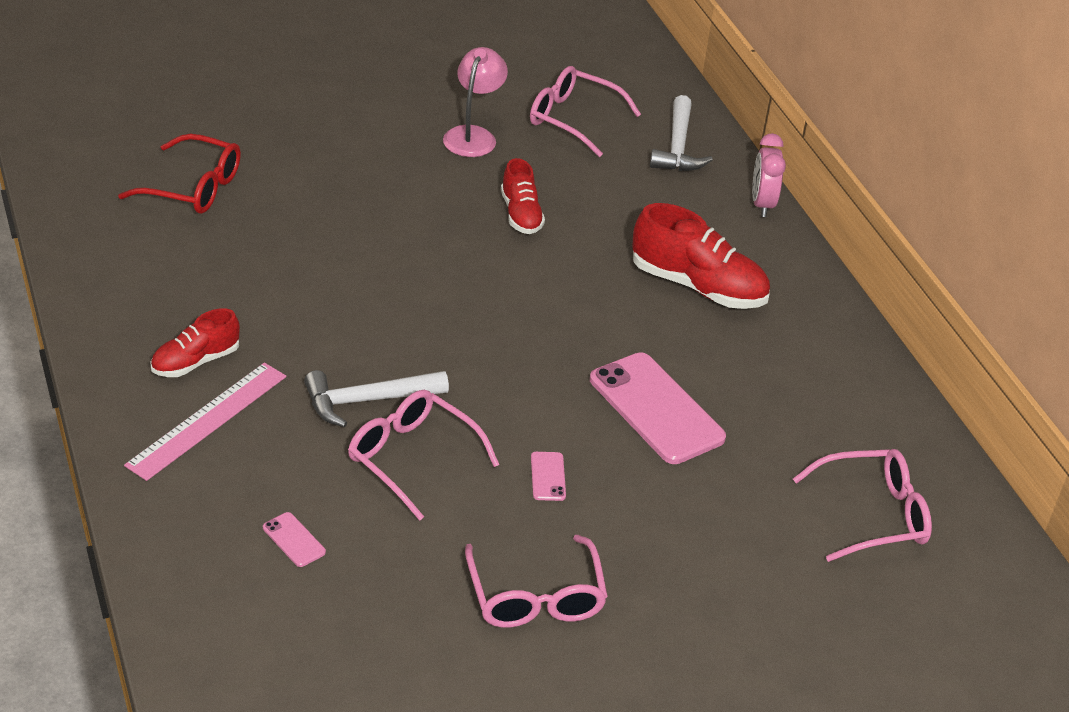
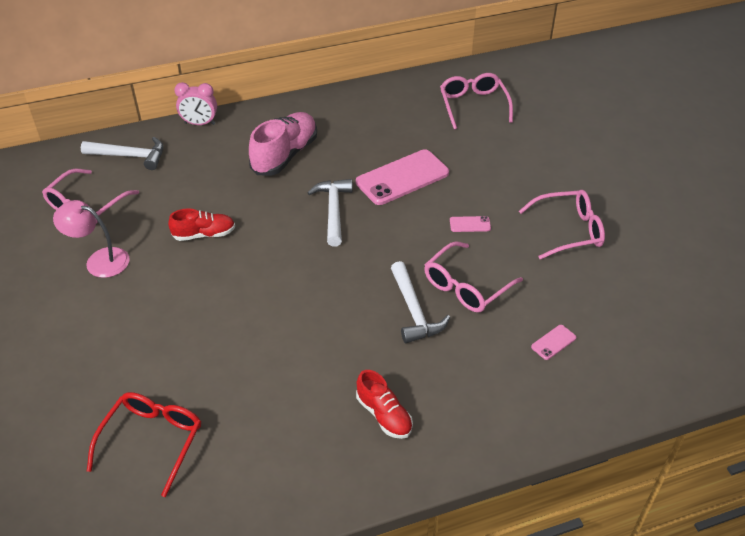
camera: 85 degrees left, 5 degrees up
(207, 420) = (448, 400): pink ruler -> none
(573, 332) = (333, 211): none -> white hammer
(698, 287) = (285, 155): red shoe -> pink shoe

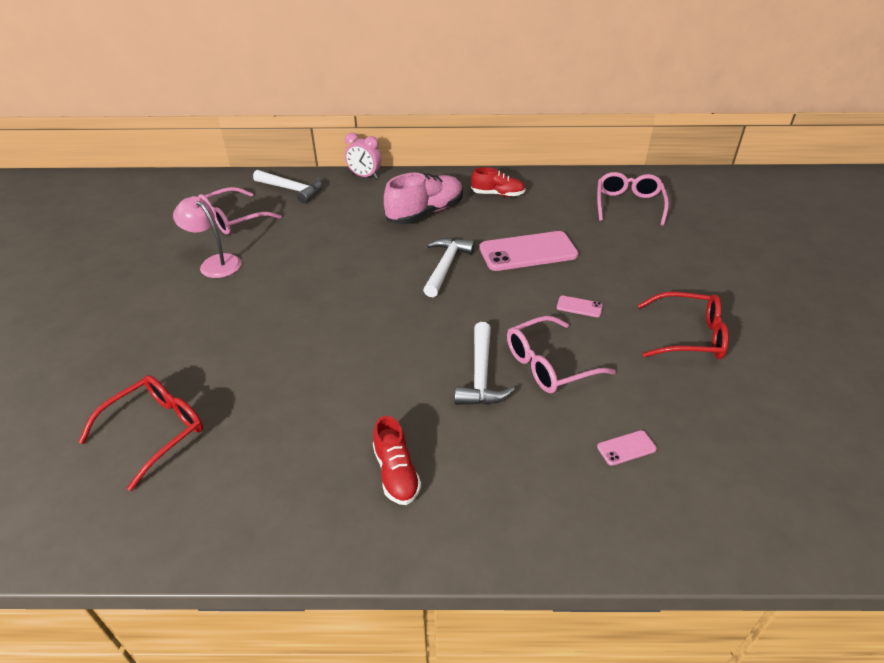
camera: 20 degrees right, 5 degrees down
(204, 234) = (316, 261): red shoe -> red shoe (498, 194)
(568, 231) = (689, 336): pink glasses -> red glasses

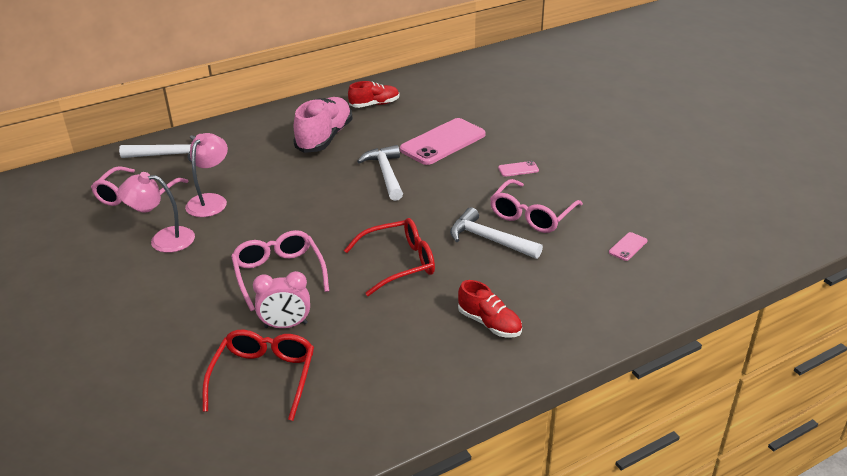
camera: 30 degrees left, 5 degrees down
(281, 241) = (210, 201): none -> pink lamp
(364, 176) = (233, 123): pink clock -> pink clock (286, 325)
(481, 375) = (489, 240): white hammer -> white hammer turned 150 degrees clockwise
(628, 205) = (489, 83): pink glasses -> pink glasses (279, 274)
(689, 336) = (610, 163): red glasses -> red glasses (399, 263)

